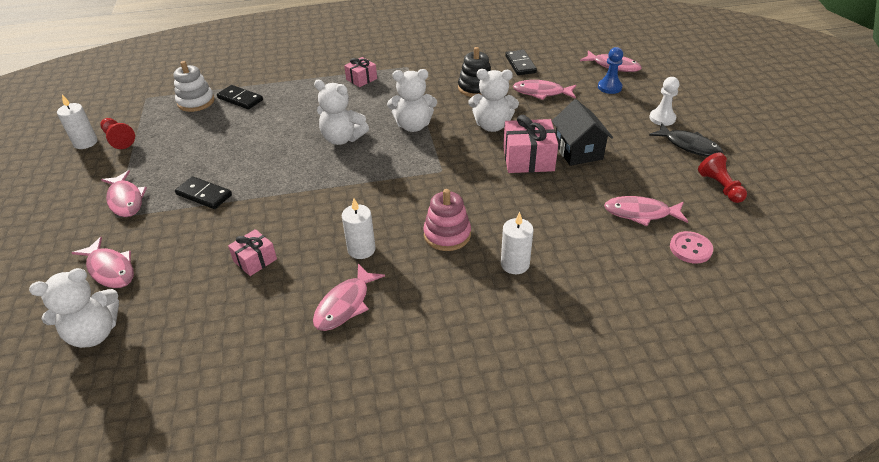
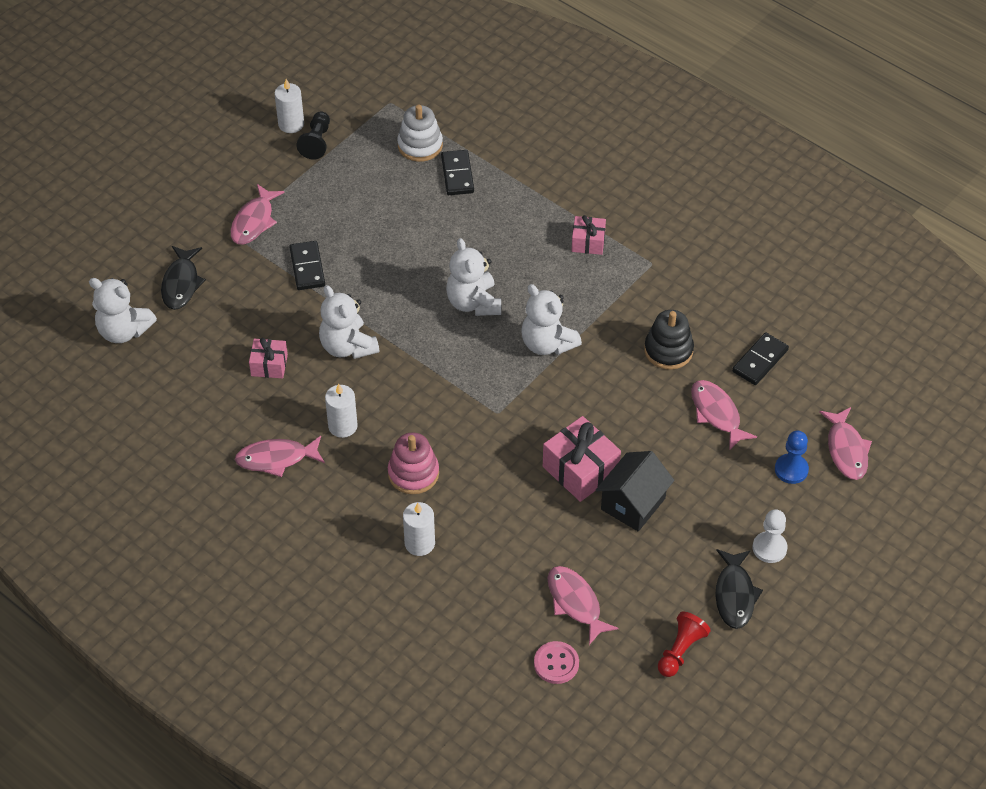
camera: 50 degrees right, 10 degrees up
(110, 269) = (181, 284): pink fish -> black fish
(118, 139) = (316, 142): red pawn -> black pawn
(492, 126) = (610, 407): white teddy bear -> white teddy bear (348, 346)

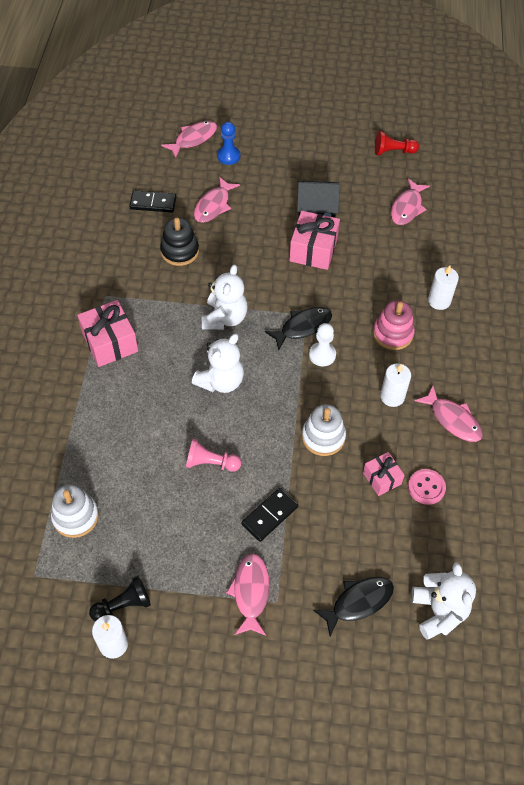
camera: 125 degrees left, 5 degrees up
(254, 221) = (251, 592): pink fish -> pink fish turned 75 degrees counterclockwise
(348, 346) = (323, 437): white teddy bear -> white stacking toy
(393, 253) = (211, 463): none -> pink pawn
(457, 174) = (93, 467): black domino -> none
(556, 663) = (452, 197): pink button -> pink button (426, 487)
(588, 242) = (110, 342): pink gift -> pink gift, size x1.68
(734, 595) = (337, 145): black fish -> black fish (303, 327)
(769, 548) = (292, 143): white pawn -> white pawn (322, 355)

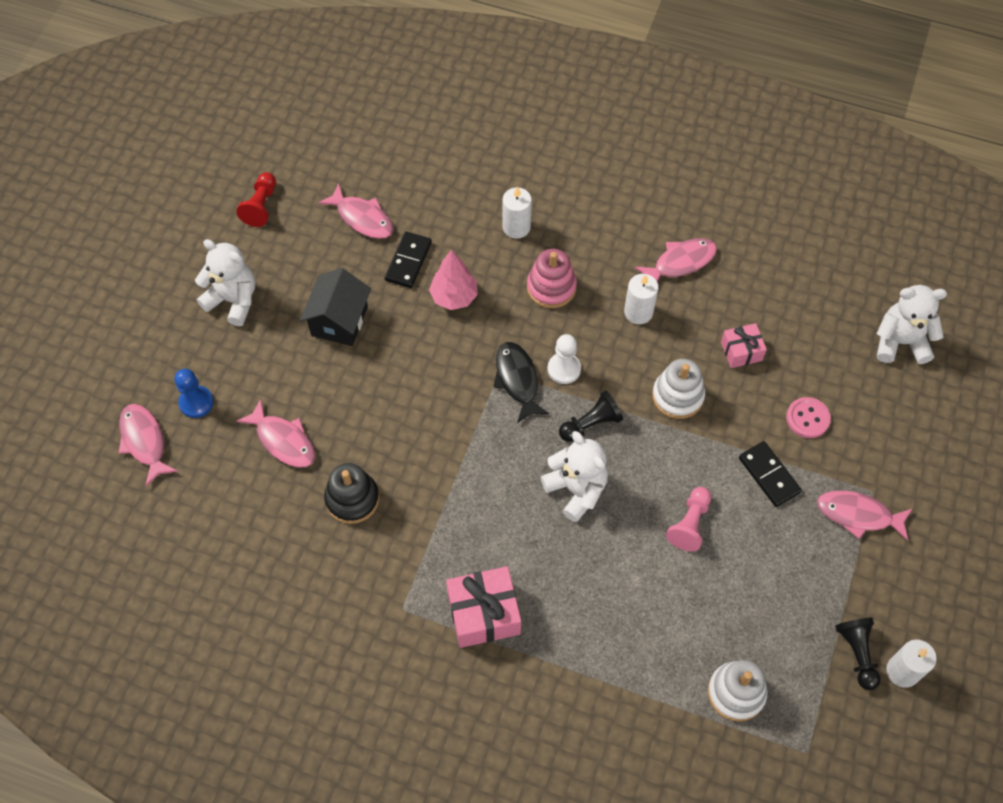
camera: 75 degrees left, 5 degrees up
(153, 203) = (252, 518): black domino -> black domino (408, 261)
(224, 318) = (480, 465): white teddy bear -> white teddy bear (233, 300)
(279, 381) = (591, 424): none -> black pawn
(313, 250) = (399, 339): pink gift -> none
(358, 602) = (882, 412): black fish -> none
(361, 274) = (454, 297): none -> pink tree
(426, 487) = (759, 312): pink button -> pink button (807, 418)

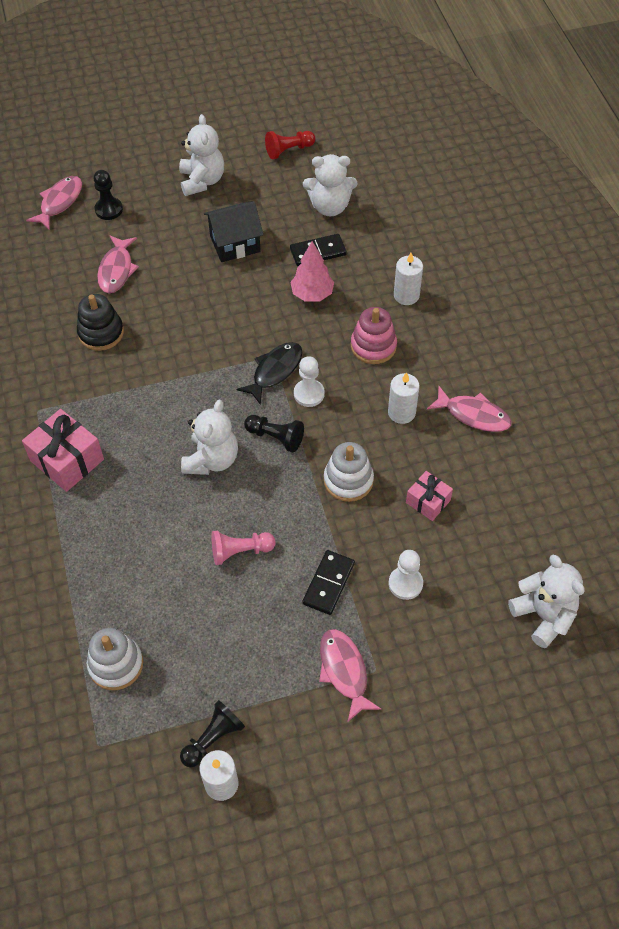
camera: 55 degrees right, 5 degrees down
(196, 402) = (109, 209): blue pawn -> black pawn
(362, 218) = (330, 207): pink fish -> white teddy bear
(807, 418) = (405, 583): pink button -> white pawn

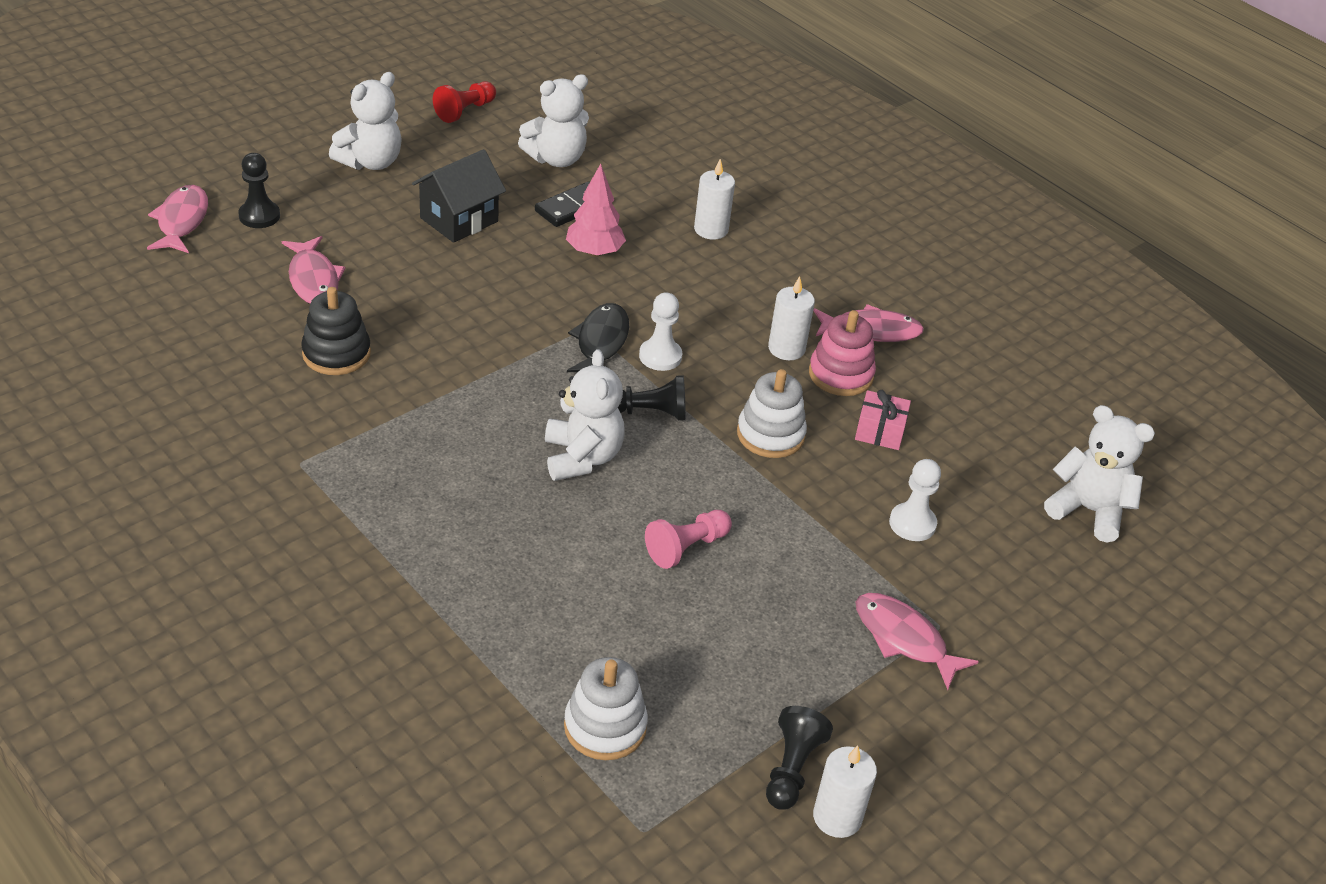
camera: 30 degrees left, 15 degrees down
(67, 460) = (381, 509): pink gift -> none
(202, 181) = (370, 162): white teddy bear -> white teddy bear turned 75 degrees clockwise
(328, 583) = (820, 550): black domino -> none
(373, 346) = (706, 289): pink stacking toy -> pink stacking toy (840, 375)

